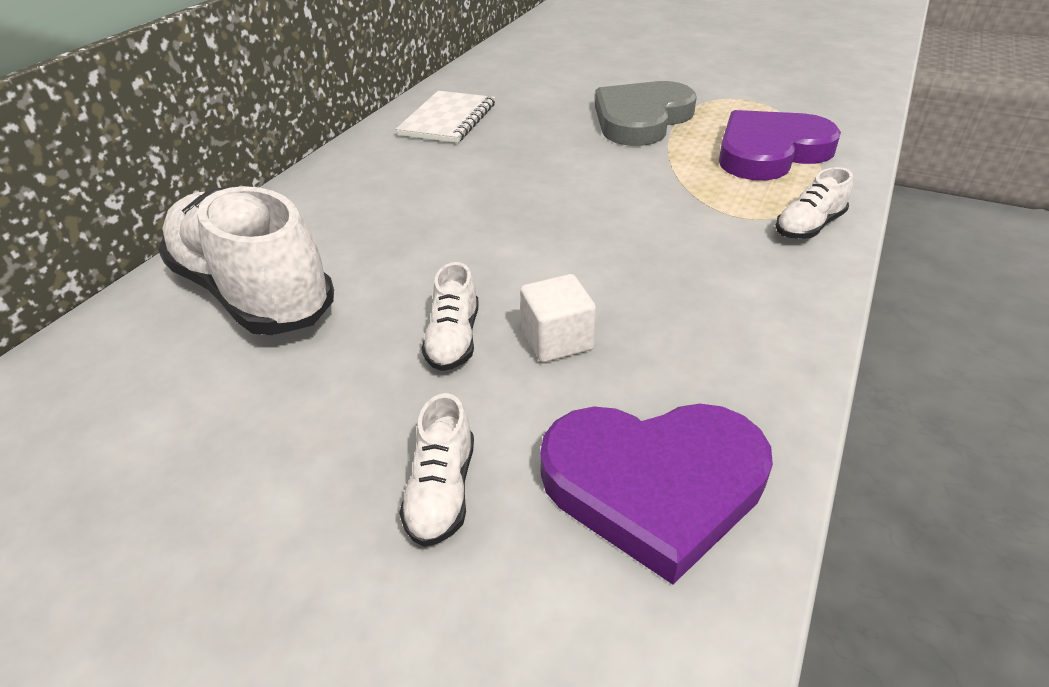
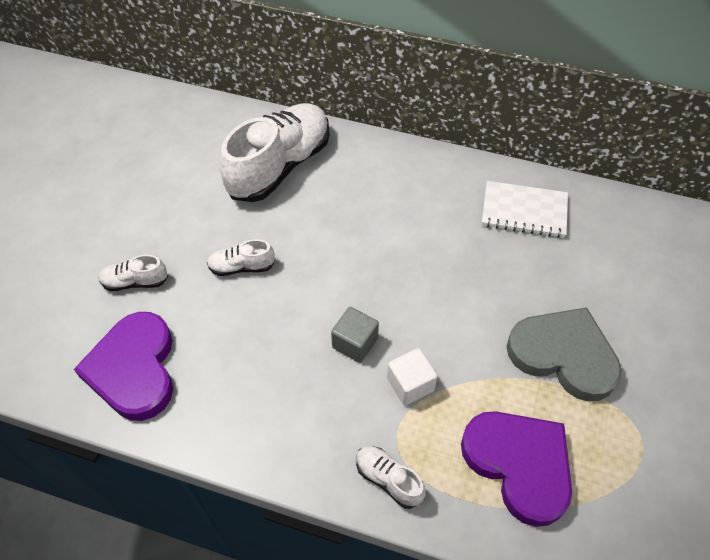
camera: 80 degrees right, 15 degrees up
(557, 340) = (242, 317): white cube -> white cube (410, 384)
(616, 239) = (355, 343): none -> grey cube

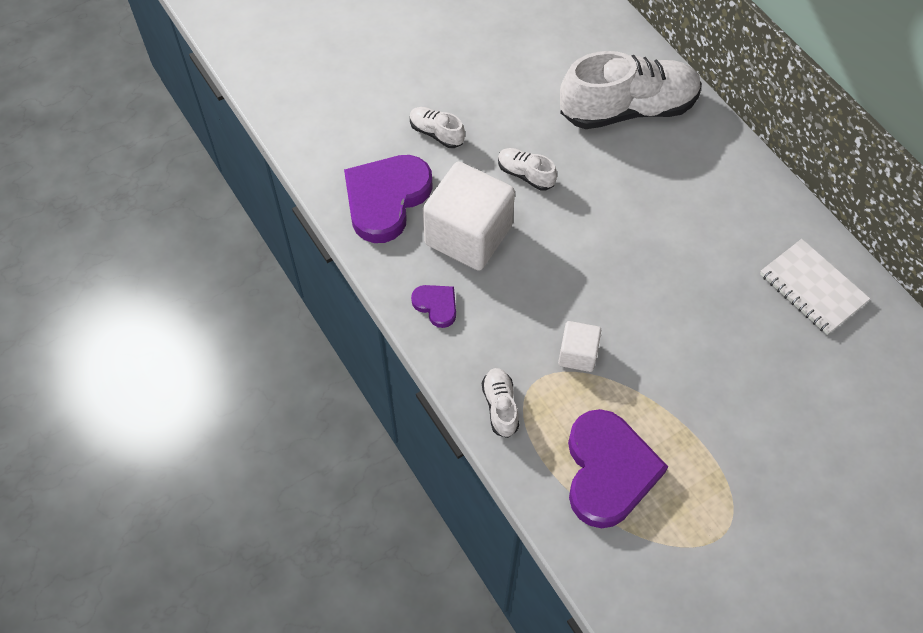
camera: 40 degrees right, 5 degrees up
(235, 349) = (468, 235): none -> white cube
(258, 432) = (436, 305): none -> purple heart
(355, 343) = (562, 293): grey cube -> none
(563, 355) = (726, 424): grey heart -> none

